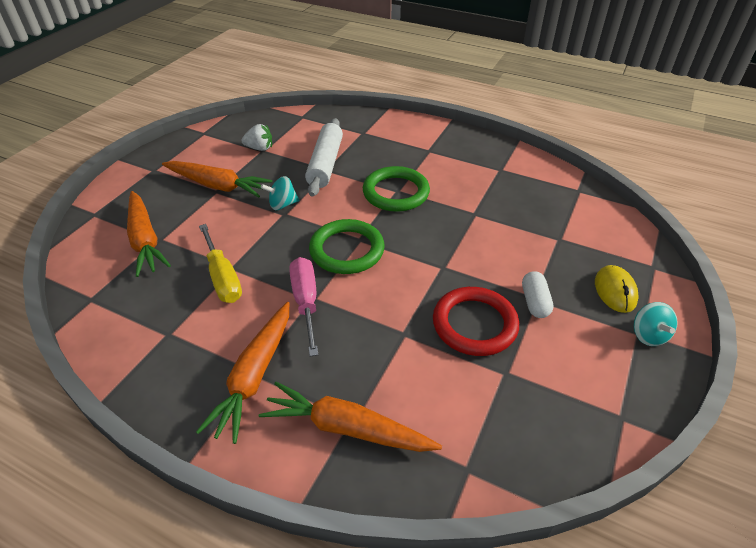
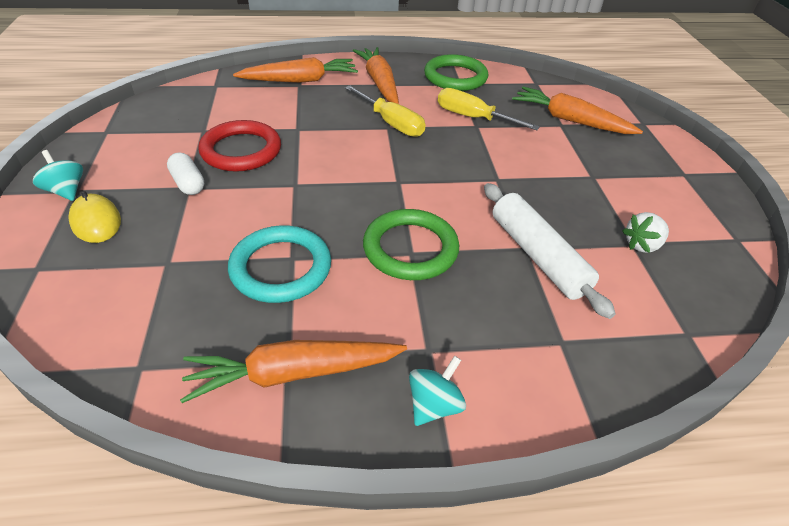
camera: 145 degrees right, 0 degrees up
(218, 186) = (600, 182): orange carrot -> orange carrot (292, 373)
(282, 205) = (512, 186): turquoise spinning top -> turquoise spinning top (434, 405)
(306, 302) = (391, 123): pink screwdriver -> yellow screwdriver
(347, 250) = (400, 168): green ring -> green ring (455, 77)
(485, 210) = (281, 268): none -> turquoise ring

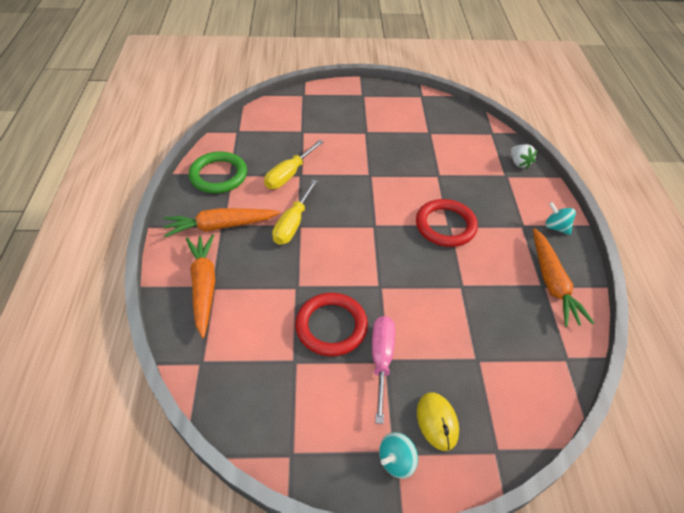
camera: 85 degrees left, 5 degrees up
(96, 221) = (437, 422): yellow mouse -> yellow mouse turned 75 degrees counterclockwise
(188, 183) = (381, 361): white capsule -> pink screwdriver
(281, 268) = (472, 292): turquoise ring -> none
(391, 123) = (293, 223): yellow screwdriver -> yellow screwdriver turned 150 degrees clockwise
(410, 248) = (445, 225): green ring -> red ring
(537, 256) = (444, 171): white rolling pin -> none
(570, 120) = (297, 126): orange carrot -> none
(642, 245) = (430, 130): white strawberry -> white strawberry (519, 163)

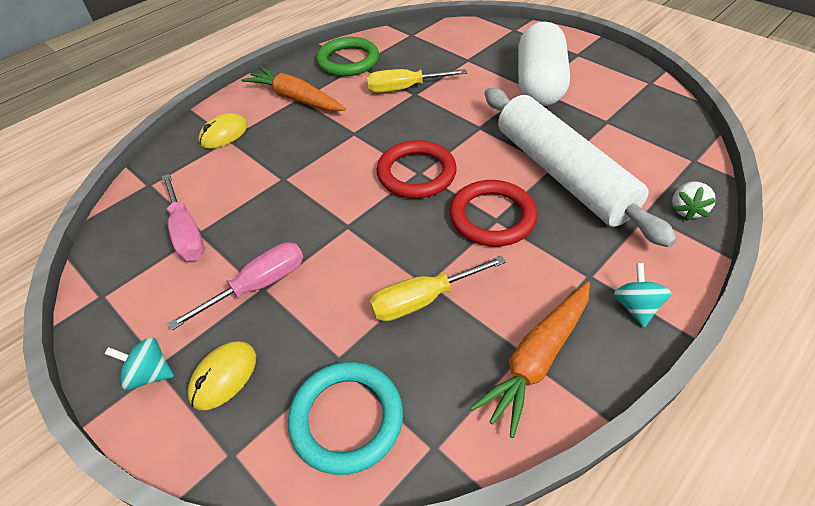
camera: 50 degrees right, 0 degrees up
(204, 286) = (224, 134): orange carrot -> yellow mouse
(285, 369) = (186, 232): none -> pink screwdriver
(293, 223) = (351, 128): yellow screwdriver -> yellow screwdriver (423, 299)
(331, 326) = (262, 227): red ring -> red ring (416, 173)
(366, 127) = (539, 84): none -> white capsule
(447, 178) = (562, 174): none -> white rolling pin
(519, 382) = (346, 418): none -> turquoise ring

